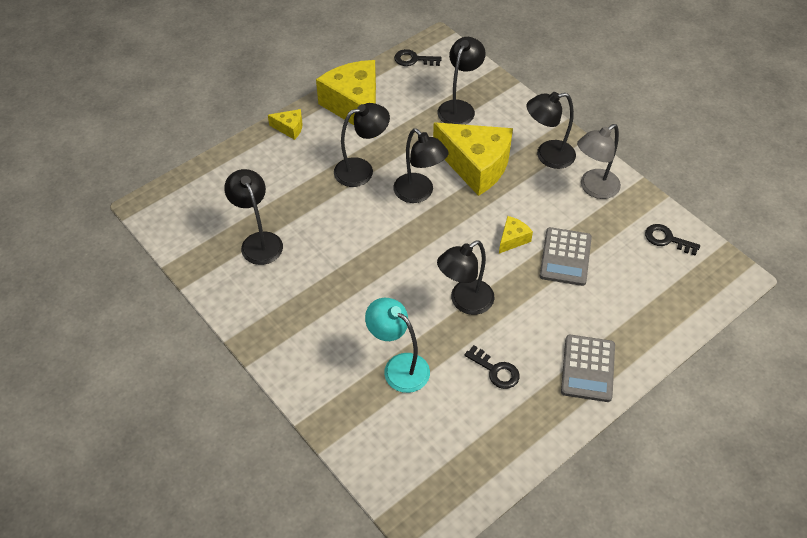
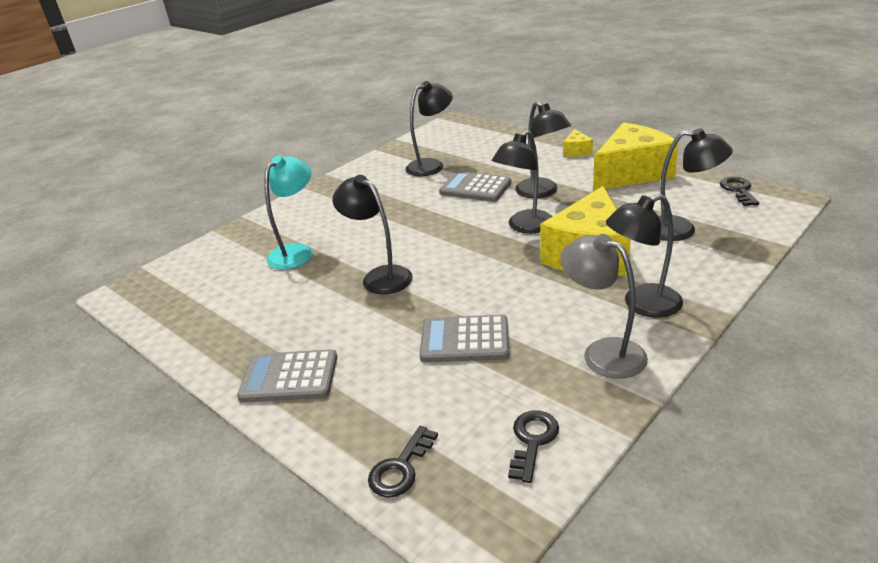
camera: 85 degrees right, 20 degrees down
(329, 214) = (475, 188): none -> grey calculator
(495, 370) = (290, 308): black key -> black key (401, 468)
(512, 239) = (481, 295): yellow cheese -> none
(547, 156) = (642, 305): black lamp -> black lamp turned 90 degrees counterclockwise

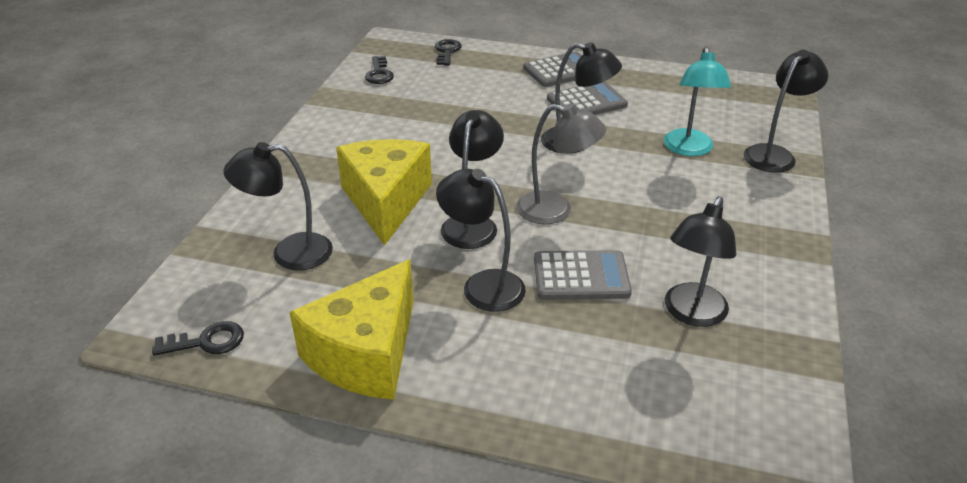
camera: 150 degrees right, 5 degrees up
(465, 340) = (457, 111): grey calculator -> grey calculator (586, 102)
(576, 151) = (475, 402): yellow cheese -> none
(603, 352) = (349, 123): grey lamp -> grey lamp (555, 210)
(642, 305) = (324, 162): black lamp -> black lamp (774, 154)
(738, 190) = (206, 342): black key -> black key turned 75 degrees counterclockwise

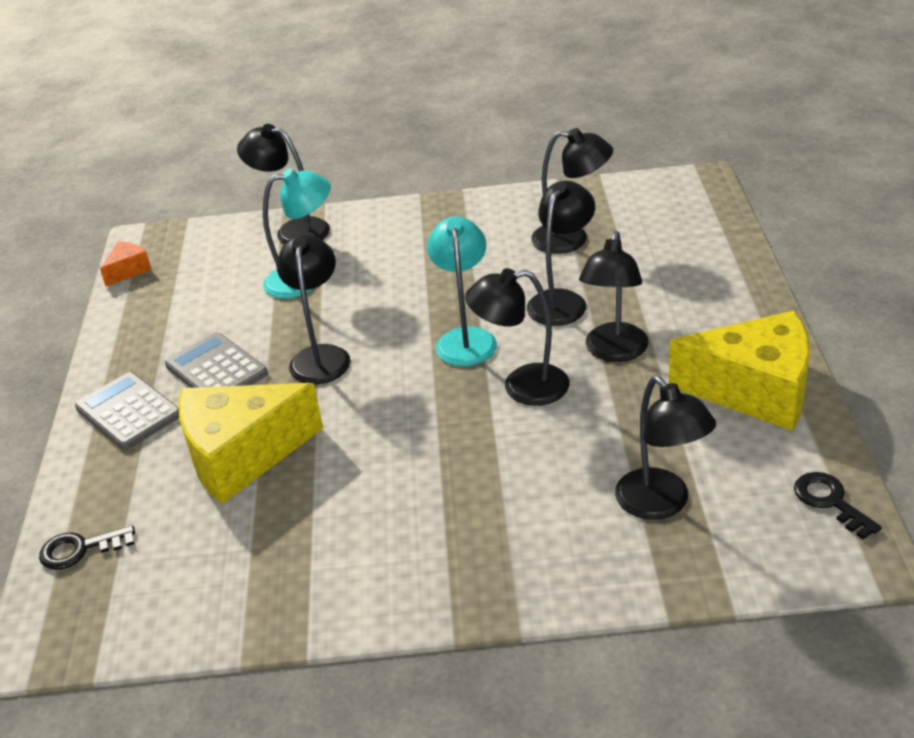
camera: 105 degrees left, 0 degrees up
(379, 73) = (178, 604): black key -> none
(385, 201) = (519, 465): yellow cheese -> yellow cheese (241, 456)
(555, 210) = (465, 338): grey lamp -> turquoise lamp
(581, 276) = (562, 300): grey calculator -> black lamp
(739, 80) = (128, 270): none -> orange cheese

